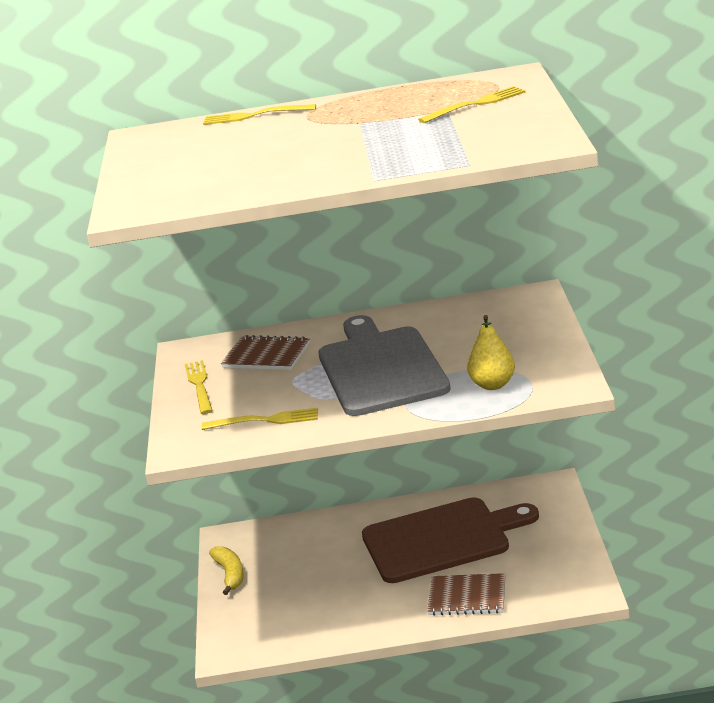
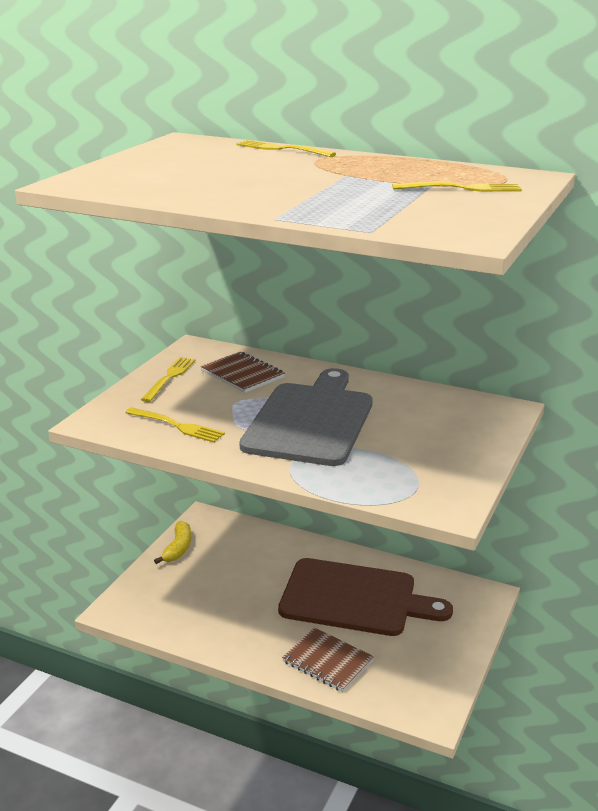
camera: 25 degrees right, 0 degrees up
(492, 385) = (382, 475): yellow pear -> none

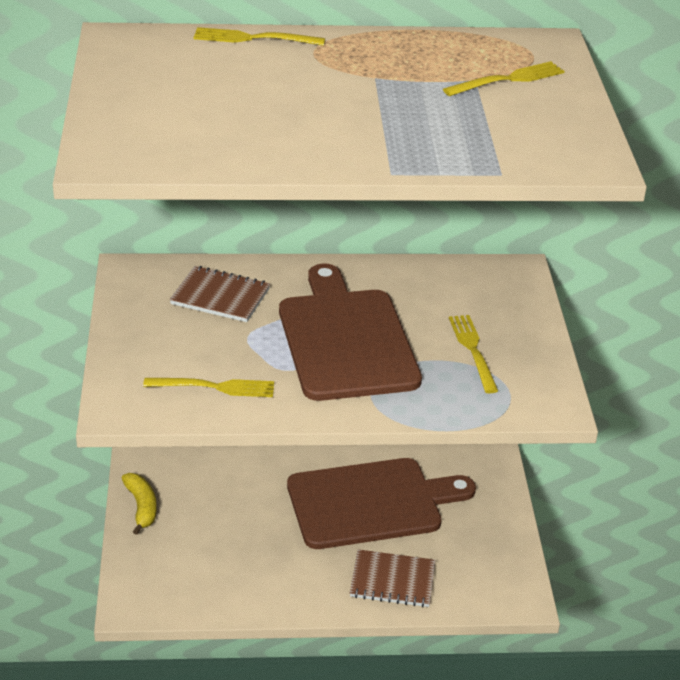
camera: 30 degrees left, 10 degrees up
(169, 377) = (143, 323): yellow fork -> yellow fork (472, 350)
(311, 420) = (346, 339): grey cutting board -> brown cutting board

